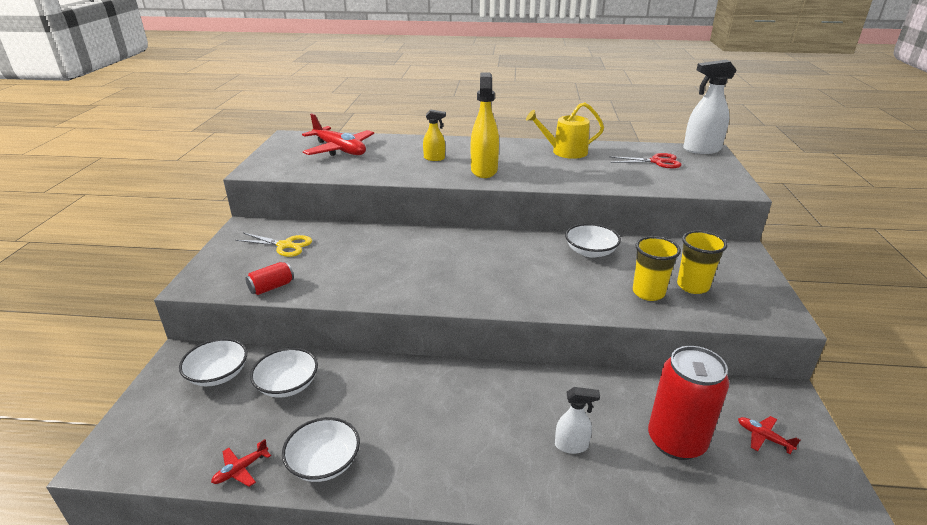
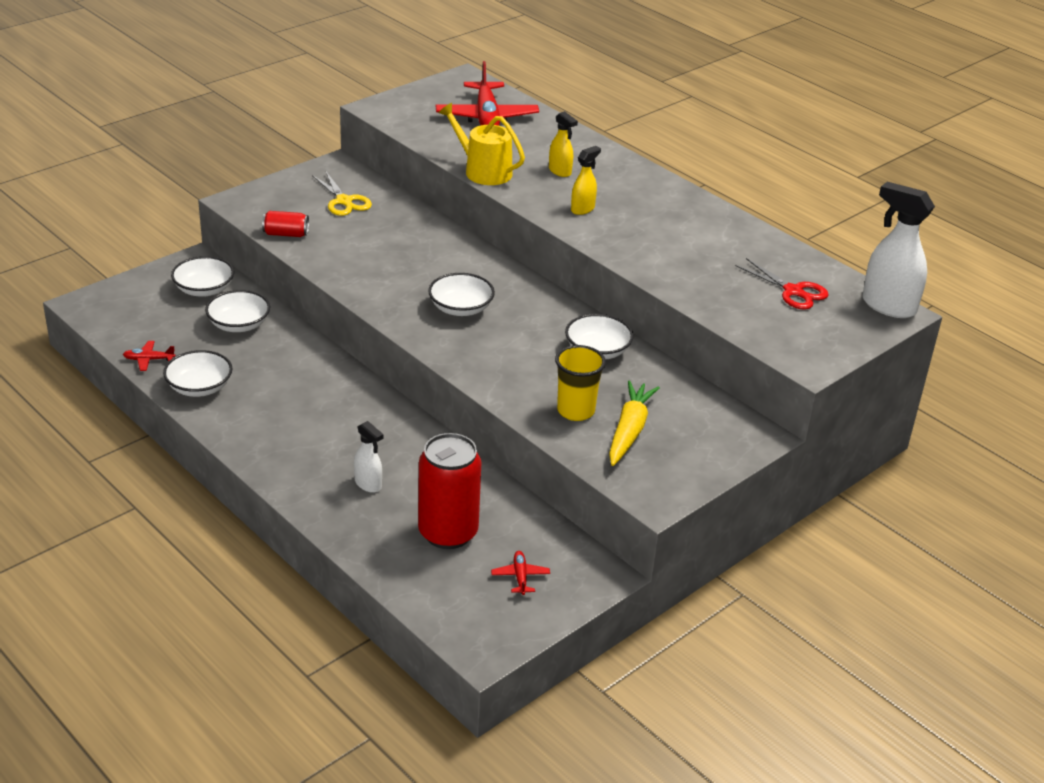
camera: 40 degrees right, 5 degrees up
(475, 271) = (461, 308): none -> white bowl
(484, 170) = (583, 209): yellow spray bottle -> yellow spray bottle, size x0.54
(565, 152) = (714, 229): yellow watering can -> yellow watering can (483, 171)
(692, 286) = (629, 431): yellow cup -> yellow carrot

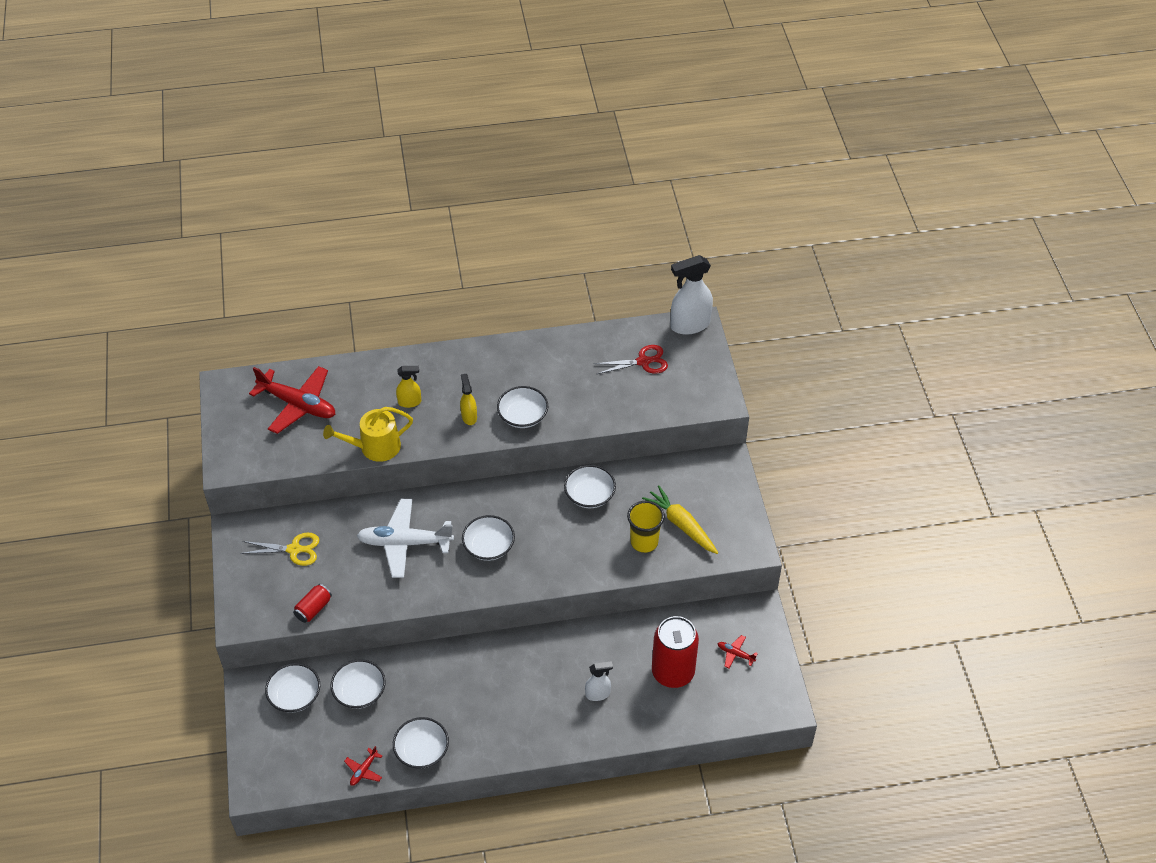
camera: 55 degrees left, 15 degrees up
(413, 257) = (404, 543): none -> white plane
(622, 240) = (523, 416): none -> white bowl

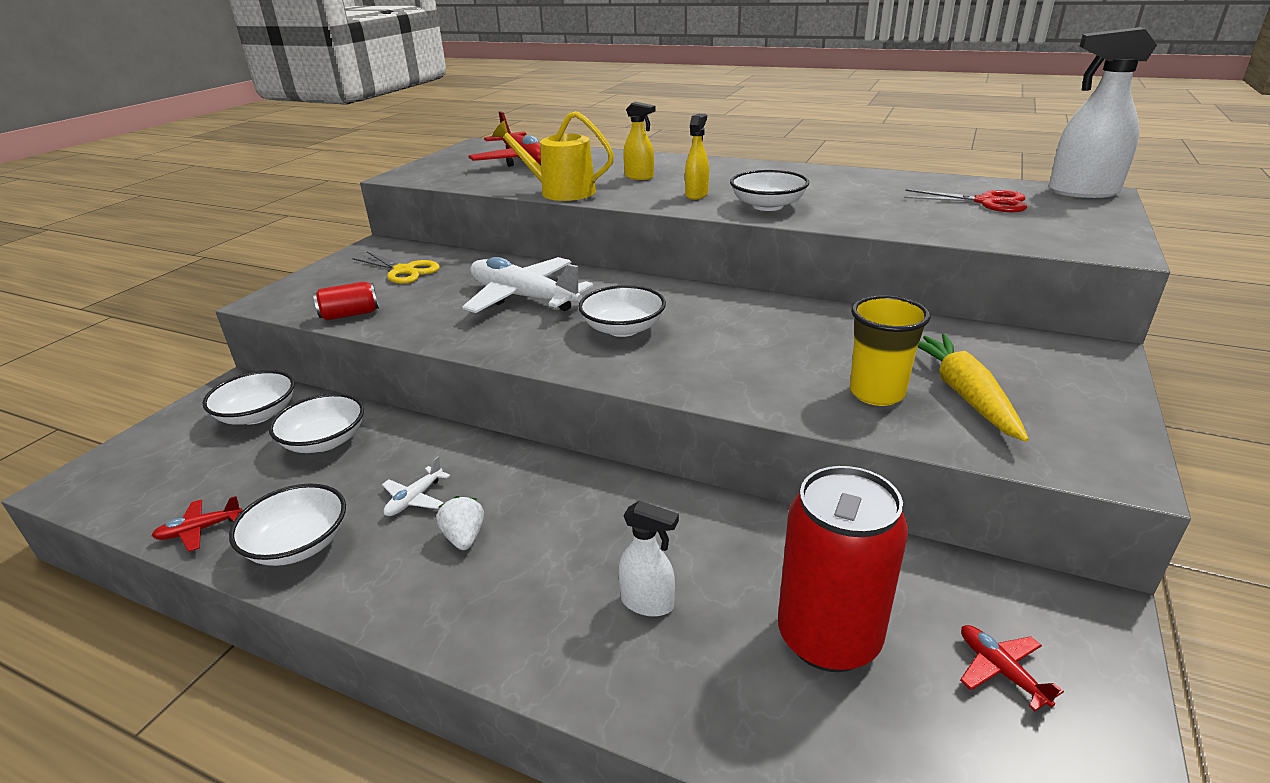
camera: 35 degrees right, 20 degrees down
(449, 699) = (414, 499): none -> white plane
(495, 706) = (464, 537): none -> white strawberry
(589, 495) = (819, 325): white bowl -> none

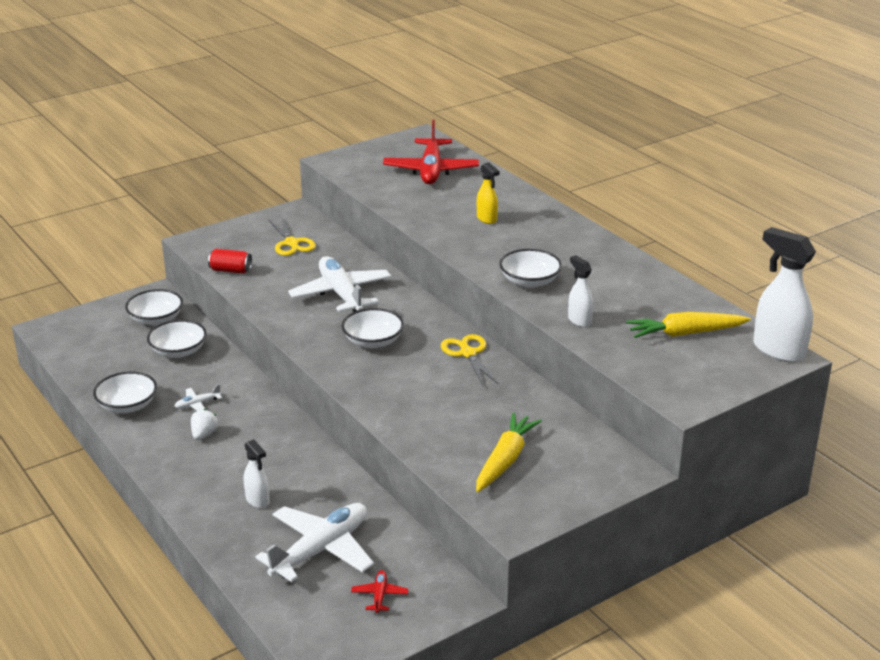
camera: 30 degrees right, 0 degrees up
(199, 530) = (89, 379): red plane -> none
(561, 192) = (414, 217): yellow watering can -> none
(697, 195) = (499, 253): yellow spray bottle -> none
(746, 306) = (468, 353): none -> yellow scissors
(828, 638) = (321, 550): red can -> white plane
(875, 219) = (579, 320): none -> white spray bottle
(876, 393) = (457, 439): yellow cup -> none
(986, 202) = (685, 333): red scissors -> yellow carrot

